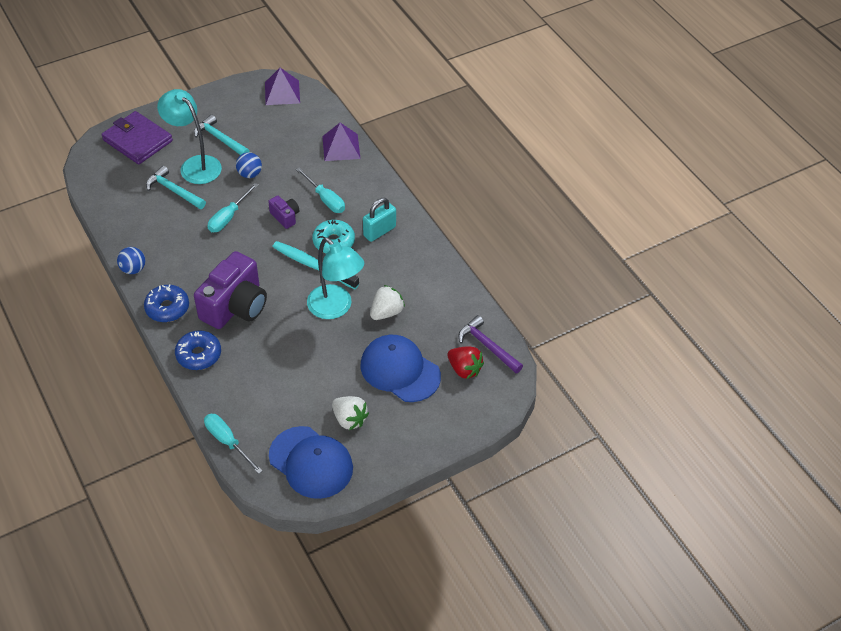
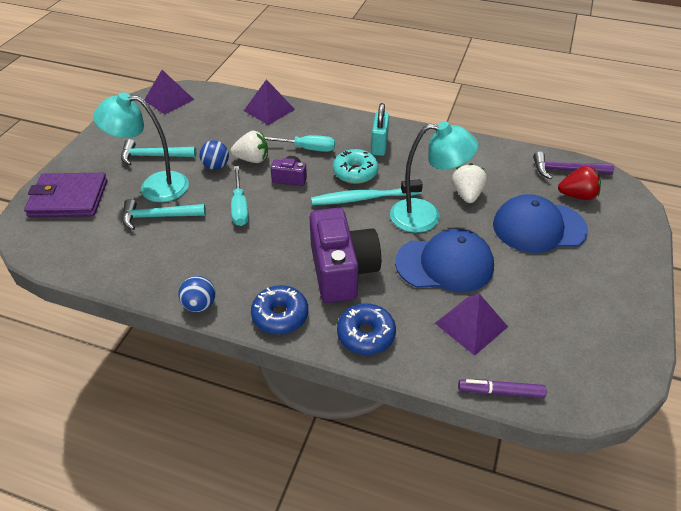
camera: 40 degrees left, 5 degrees down
(227, 442) = (500, 391): turquoise screwdriver -> purple marker
(264, 395) = (471, 325): none -> purple pyramid
(311, 462) = (589, 350): blue cap -> blue cap (444, 264)
(349, 419) = (562, 291): white strawberry -> white strawberry (252, 159)

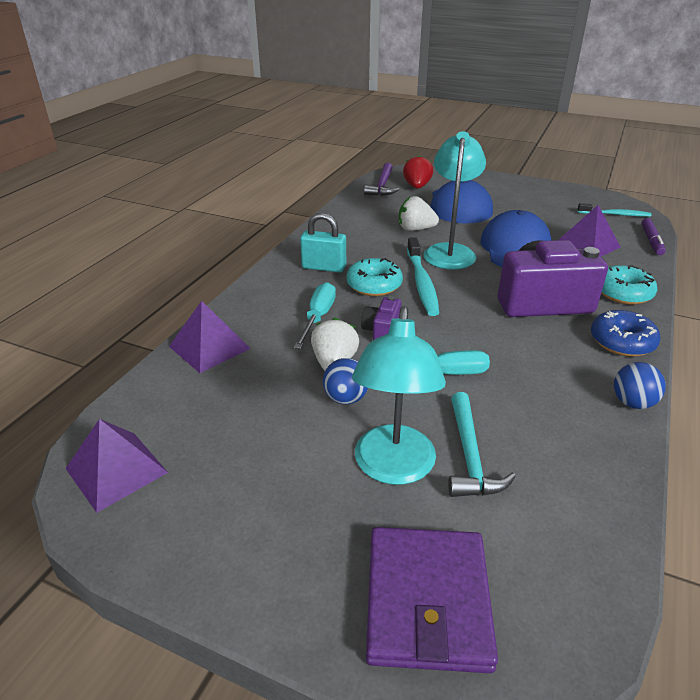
camera: 85 degrees left, 10 degrees down
(154, 156) = (305, 477): turquoise hammer -> none
(366, 334) = (623, 293): blue donut -> turquoise donut
(572, 370) = (615, 214): none -> turquoise toothbrush

